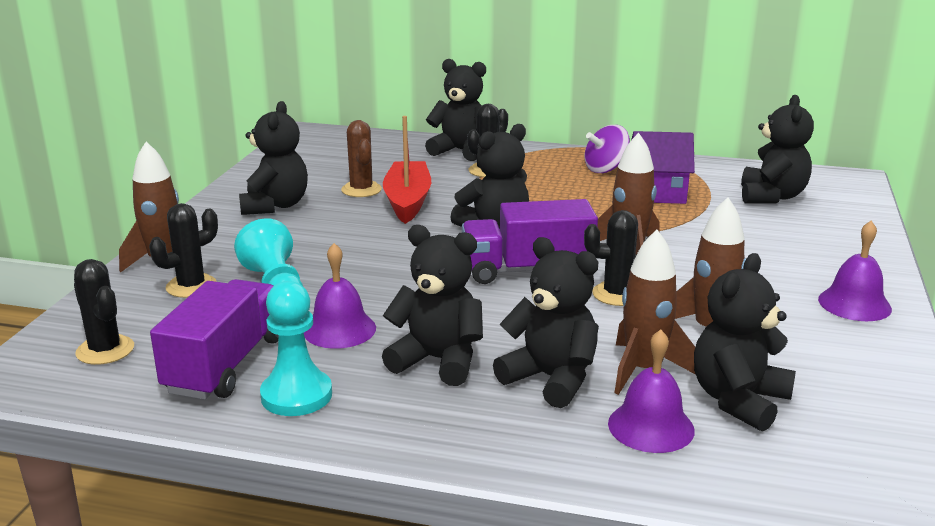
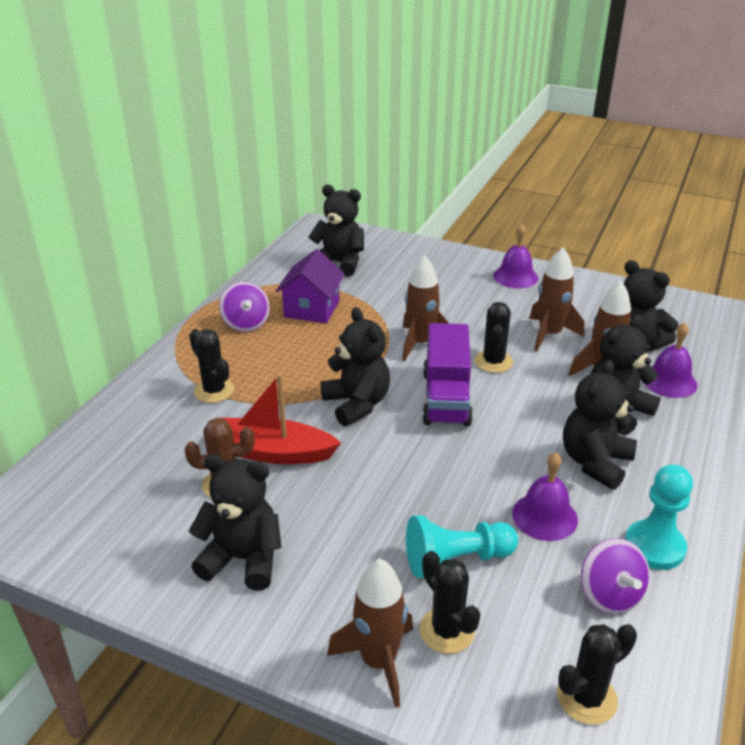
camera: 80 degrees left, 10 degrees up
(225, 365) = (609, 595): purple truck -> purple spinning top
(461, 151) = (146, 401): black teddy bear -> none

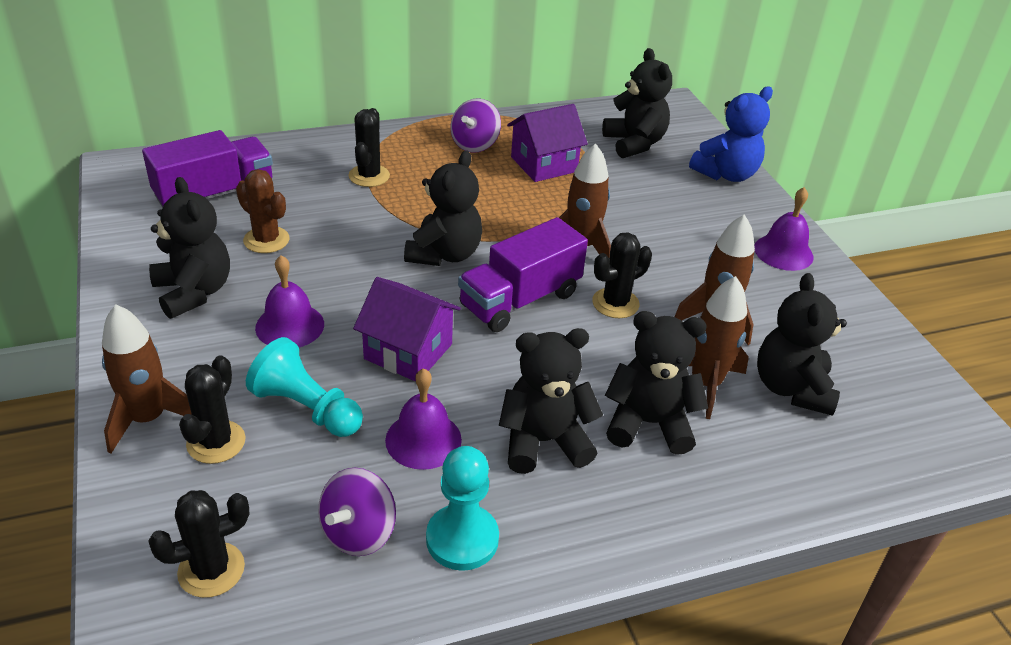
camera: 45 degrees right, 5 degrees up
(121, 484) = (215, 194): none -> purple truck
(272, 452) = (329, 242): red boat -> none
(417, 251) = (726, 174): none -> blue teddy bear
(445, 476) = (408, 351): none -> purple house
(586, 698) = (211, 570): black cactus -> black cactus turned 45 degrees counterclockwise
(669, 381) = (758, 443): purple bell -> purple bell (290, 325)

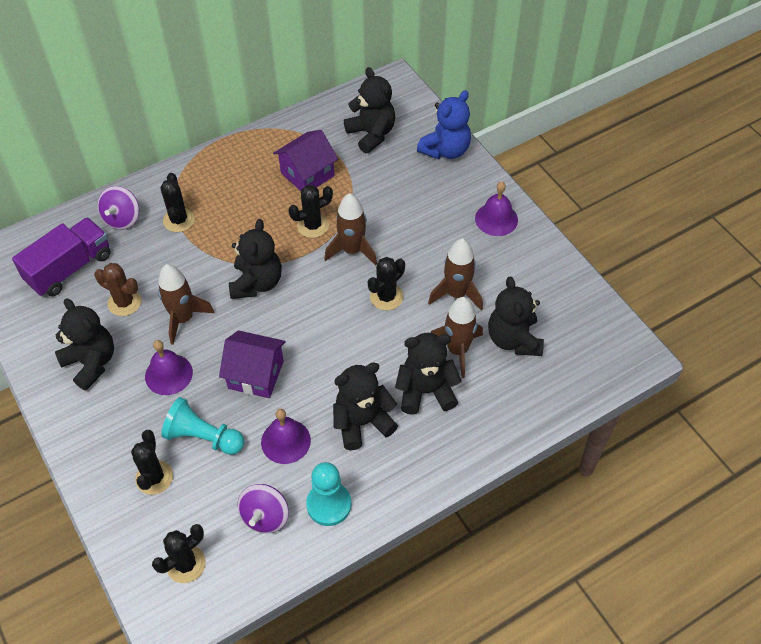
camera: 10 degrees left, 15 degrees up
(148, 419) = (103, 472): brown rocket -> brown rocket (183, 319)
(475, 144) = (250, 166): purple spinning top -> purple spinning top (122, 219)
(520, 300) = (320, 311): purple truck -> none
(536, 213) = (313, 226): none -> black cactus

